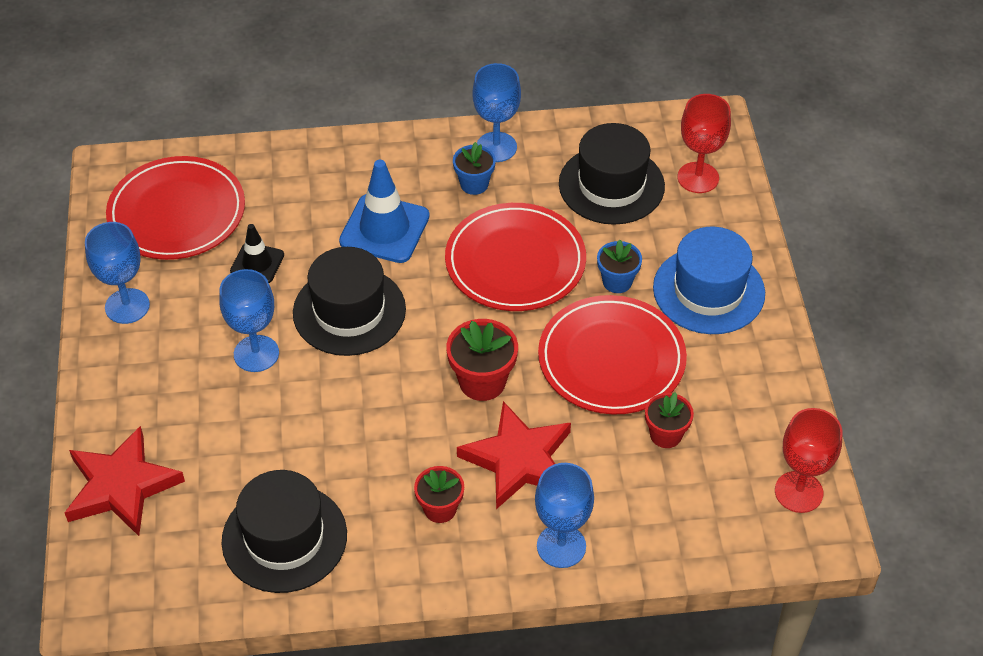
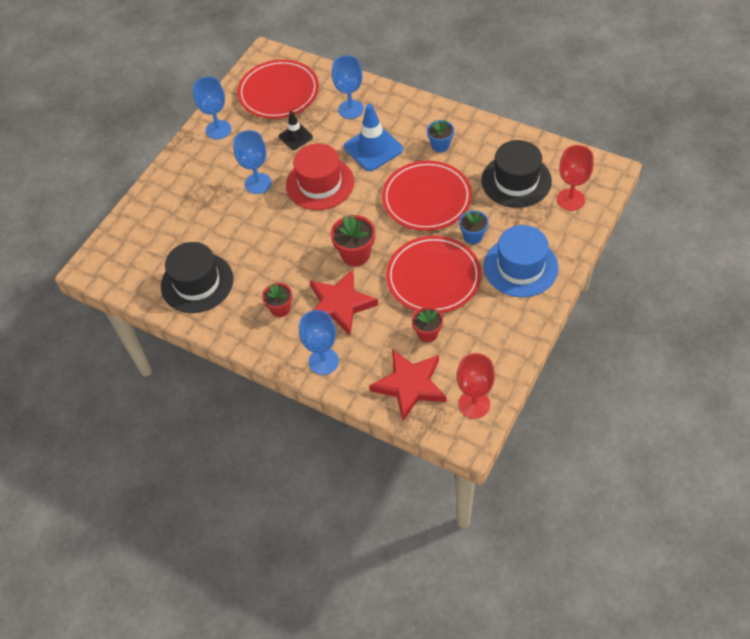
camera: 40 degrees right, 5 degrees up
(121, 486) = (147, 218): red star -> red star (410, 385)
(349, 311) = (320, 183): black hat -> red hat
(496, 147) = (469, 130): blue goblet -> blue goblet (351, 109)

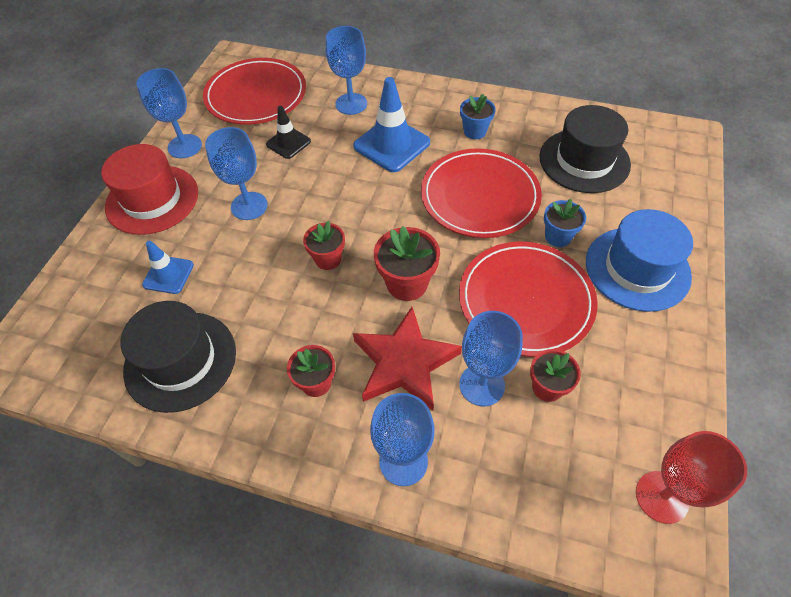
camera: 15 degrees left, 0 degrees up
(195, 226) = (168, 275): none -> blue traffic cone
(305, 230) = (328, 259): none -> red flower pot
(320, 183) = (333, 195): red hat -> red hat (152, 199)
(385, 326) = (482, 385): none -> blue goblet
(410, 385) = (551, 480): red star -> none
(570, 199) = (661, 174): red goblet -> none

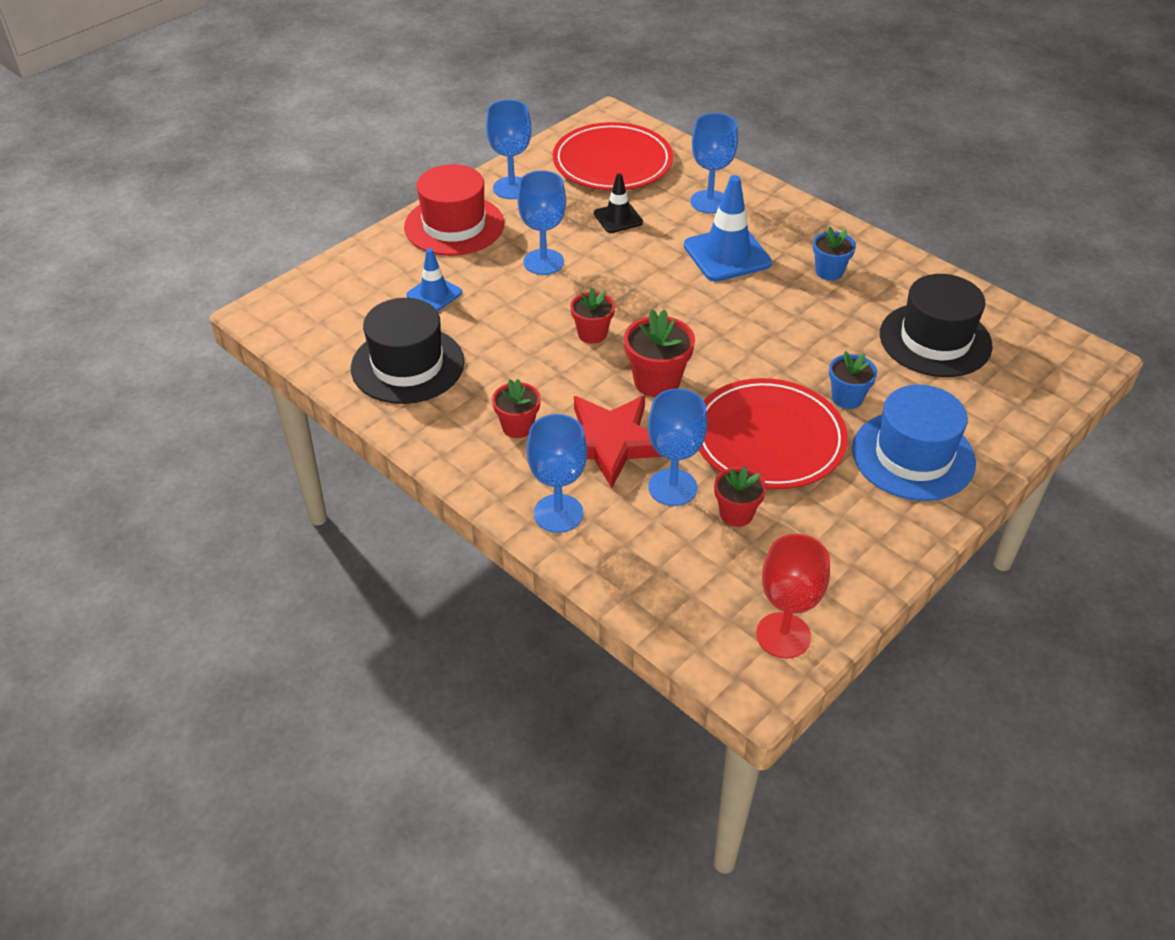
camera: 25 degrees right, 10 degrees down
(479, 196) = (788, 333): red plate -> none

